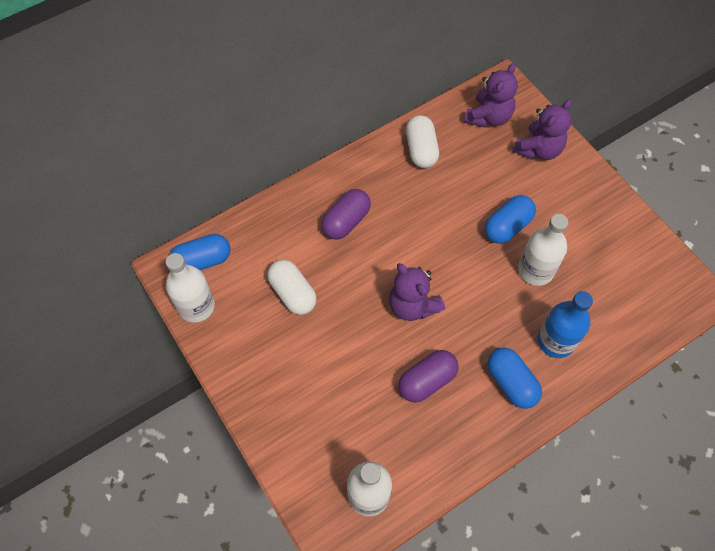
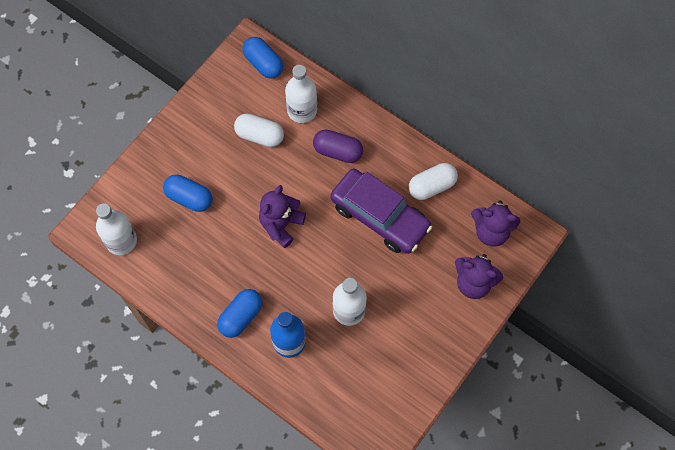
camera: 70 degrees right, 5 degrees up
(196, 306) = (225, 74): white bottle -> white bottle (302, 110)
(293, 293) = (259, 135): white capsule -> white capsule turned 75 degrees clockwise
(427, 381) = (221, 254): purple capsule -> none
(437, 207) = (380, 216): none -> purple car
(507, 226) = (382, 277): blue capsule -> blue capsule (189, 198)

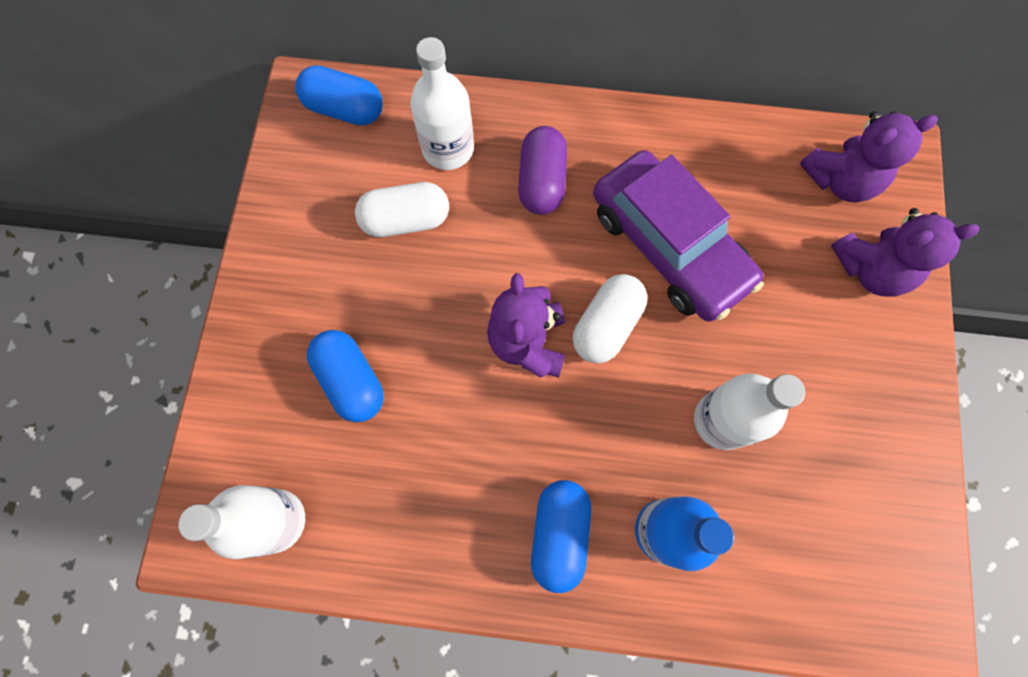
camera: 30 degrees left, 5 degrees up
(189, 198) = (351, 380): blue capsule -> blue capsule turned 60 degrees clockwise
(338, 151) = (542, 182): purple capsule -> purple capsule turned 75 degrees counterclockwise
(380, 216) = (668, 246): purple car -> purple car turned 45 degrees clockwise
(432, 186) = (712, 160): white capsule -> white capsule (606, 325)

